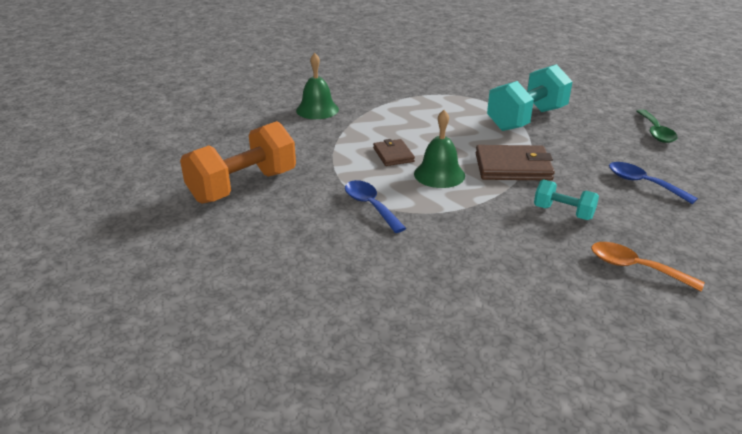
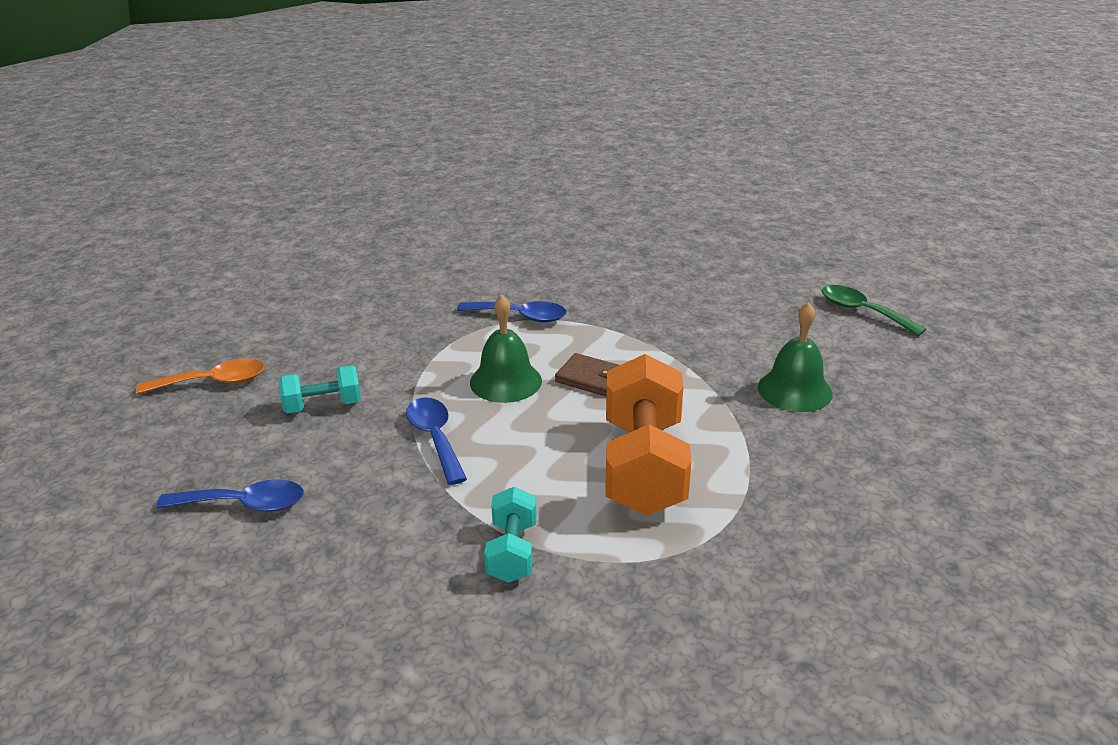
camera: 135 degrees right, 0 degrees up
(243, 186) = (655, 276): orange dumbbell -> orange dumbbell (643, 466)
(513, 167) = (435, 438): brown wallet -> blue spoon
(526, 119) = (512, 552): turquoise dumbbell -> turquoise dumbbell, size x0.52
(655, 132) = (265, 659): green spoon -> green spoon (862, 311)

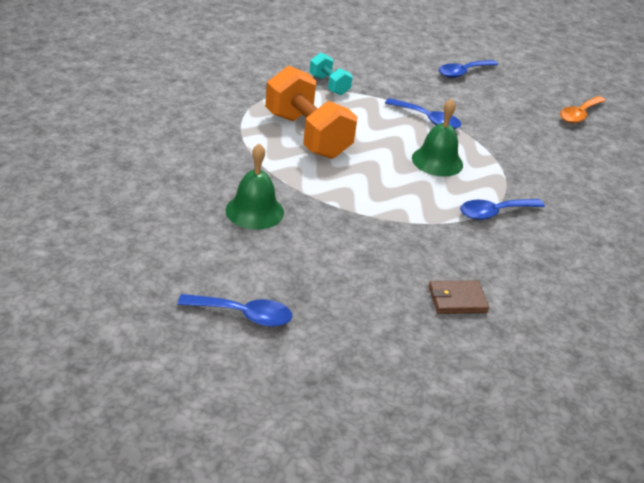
camera: 140 degrees right, 5 degrees up
(323, 405) = (506, 119): turquoise dumbbell -> none
(591, 378) = (391, 179): brown wallet -> brown wallet (457, 299)
(862, 311) = (243, 315): green spoon -> blue spoon

